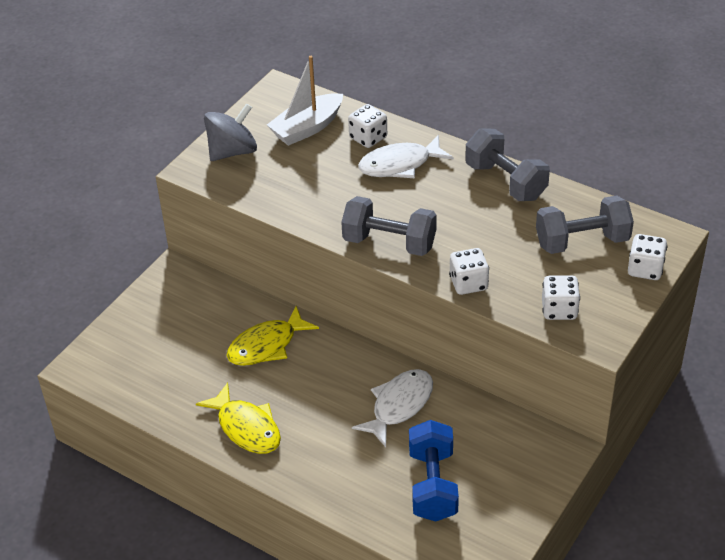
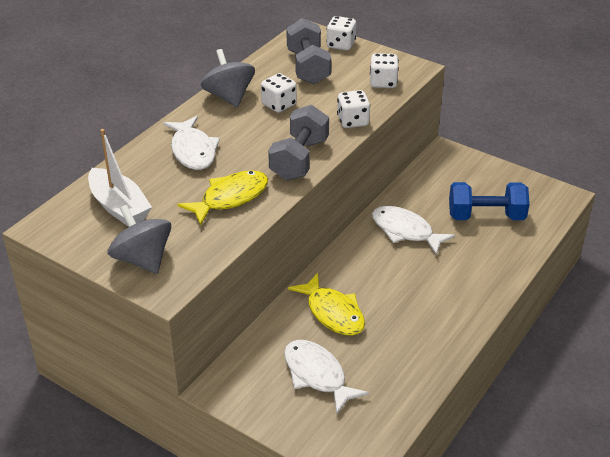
camera: 90 degrees left, 5 degrees down
(183, 336) = (317, 375): none -> white fish
(246, 427) = (435, 325): yellow fish -> yellow fish (230, 198)
(368, 138) = (147, 168): white dice -> white dice (279, 105)
(505, 181) = (229, 97): grey dumbbell -> grey spinning top

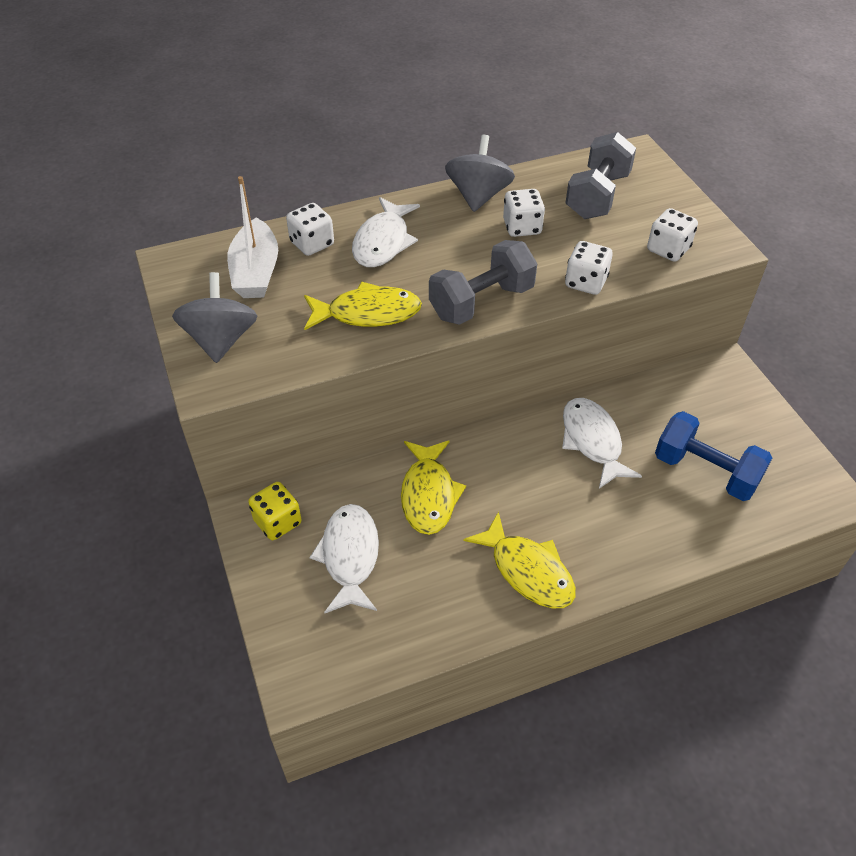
camera: 35 degrees right, 10 degrees up
(246, 382) = (277, 522): none -> yellow dice
(341, 44) = (662, 183): white dice -> white dice (312, 244)
(436, 323) = (528, 571): none -> yellow fish

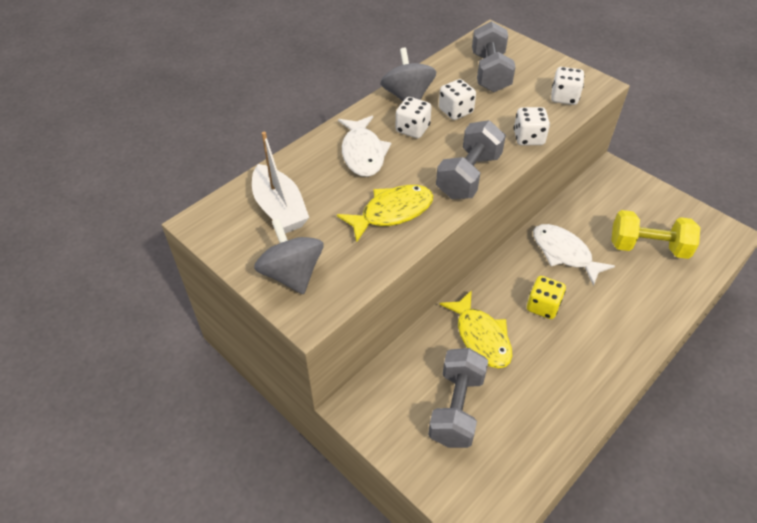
camera: 25 degrees left, 0 degrees up
(277, 522) = (384, 404): yellow dice -> yellow dice (542, 306)
(312, 244) = (308, 172): white dice -> white dice (412, 129)
(350, 556) = (456, 408): white fish -> grey dumbbell
(528, 571) = (585, 364): yellow fish -> none
(705, 471) = (648, 247): blue dumbbell -> yellow dumbbell

